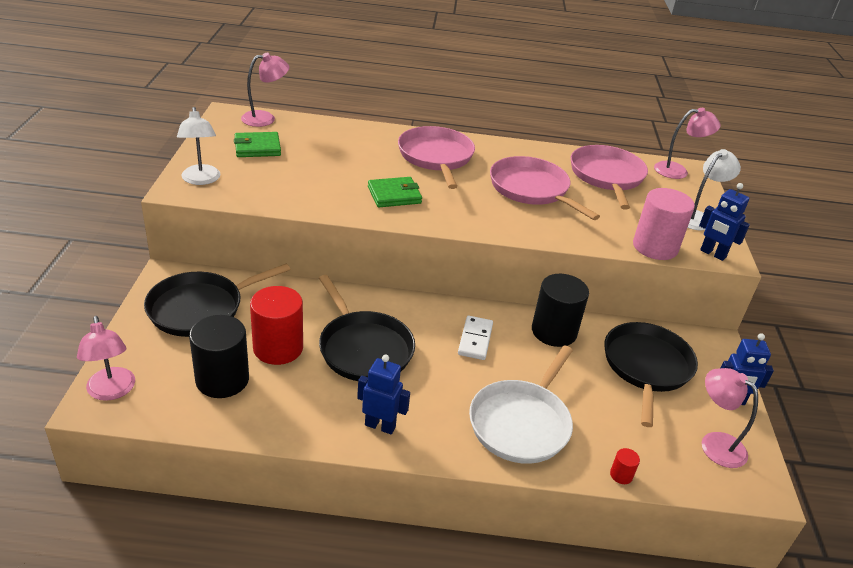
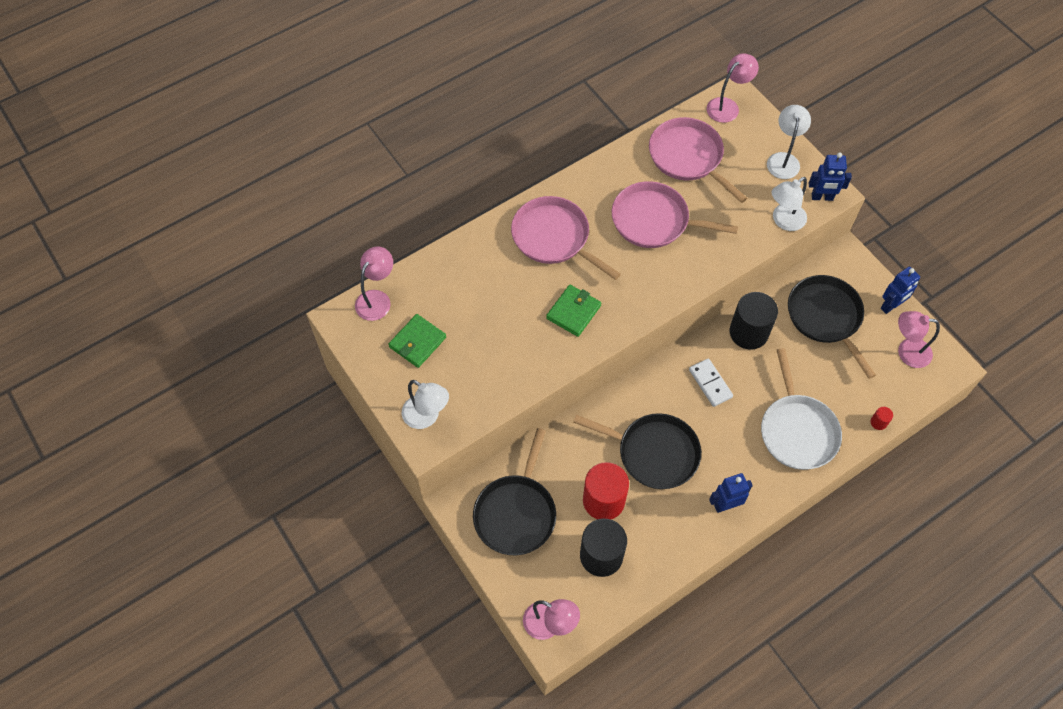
camera: 35 degrees left, 25 degrees up
(655, 247) = (784, 221): pink cylinder -> white lamp

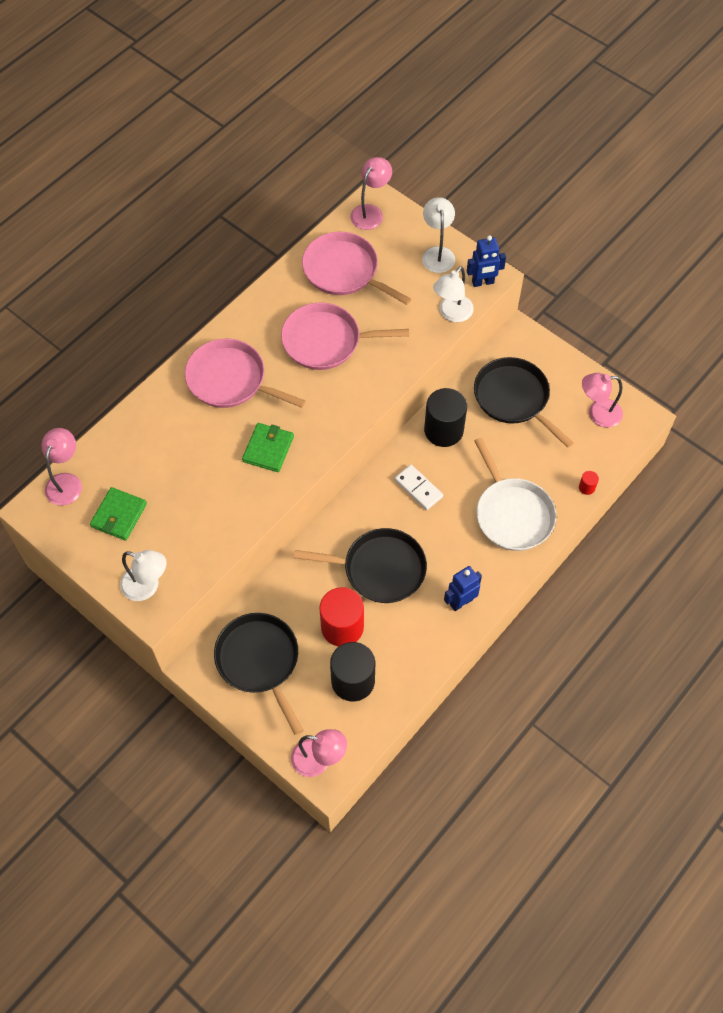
camera: 15 degrees left, 0 degrees up
(516, 513) = (259, 661): black pan -> black pan turned 150 degrees clockwise
(891, 306) = (572, 373): blue robot -> none

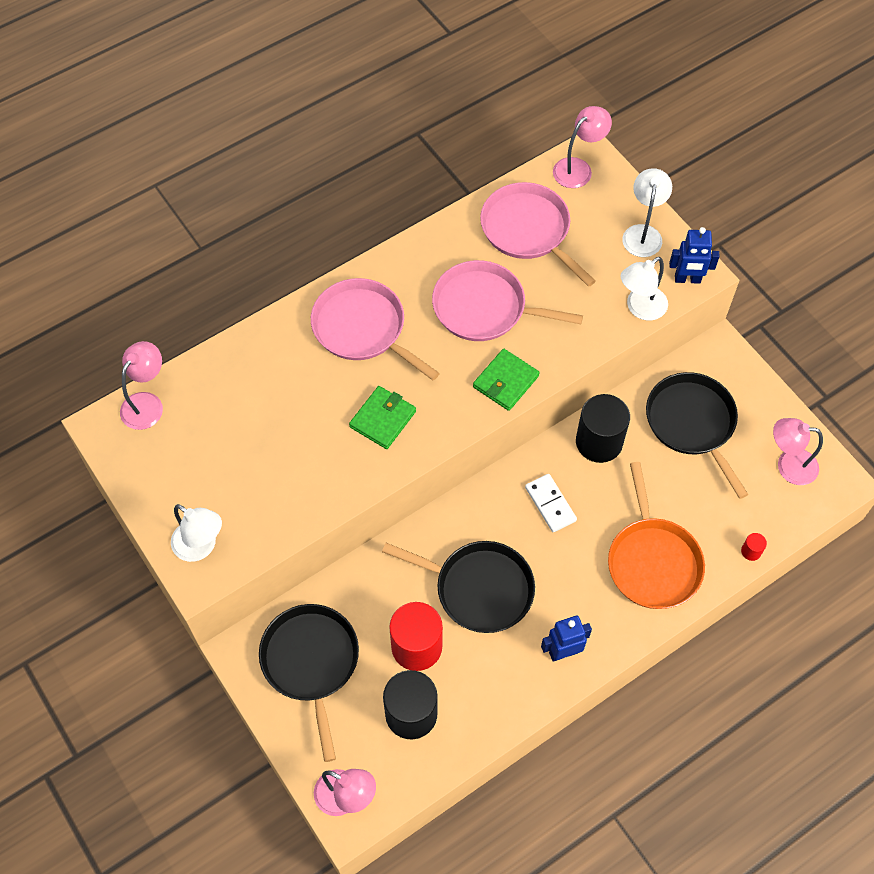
camera: 15 degrees right, 0 degrees up
(119, 515) = (193, 456): green wallet -> green wallet (505, 381)
(512, 514) = (653, 562): white pan -> orange pan

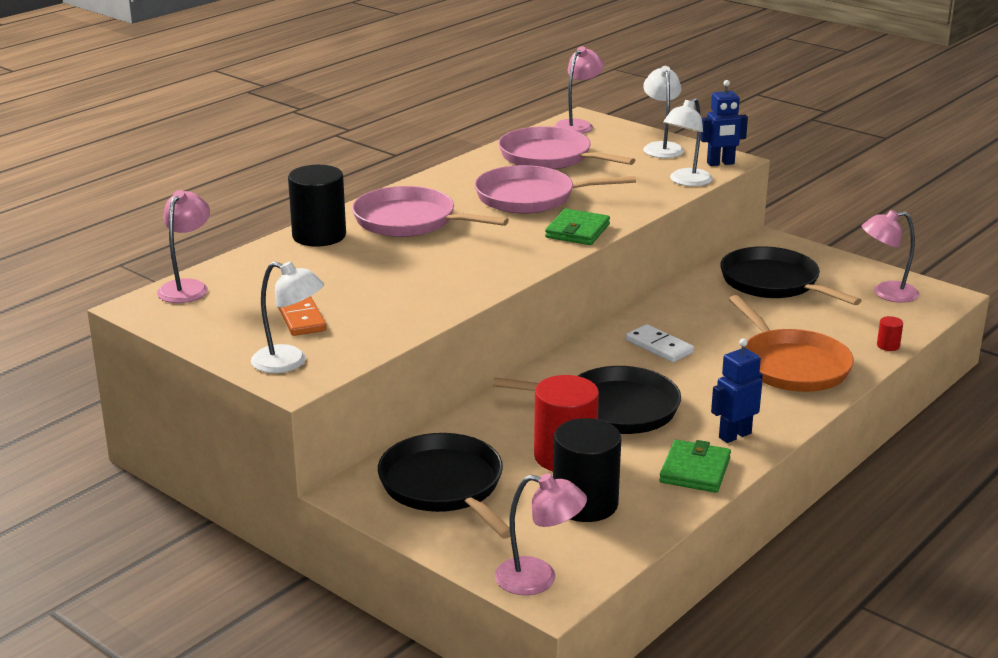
camera: 15 degrees left, 35 degrees down
(227, 478) = (301, 318): none -> orange domino
(383, 419) = (459, 265): green wallet -> green wallet (695, 470)
(599, 442) = (686, 305): black cylinder -> black cylinder (319, 236)

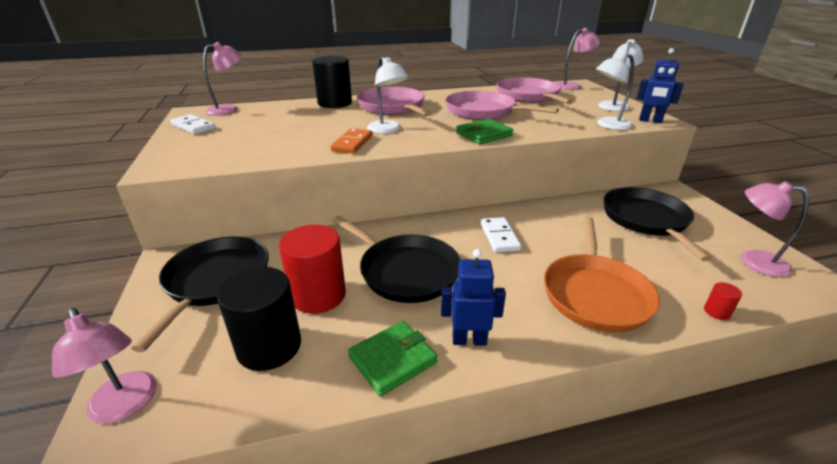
camera: 35 degrees right, 5 degrees up
(203, 325) = (193, 126): none -> white domino
(289, 362) = (181, 157): white lamp -> white lamp (387, 130)
(301, 318) = (240, 137): orange domino -> orange domino (352, 143)

